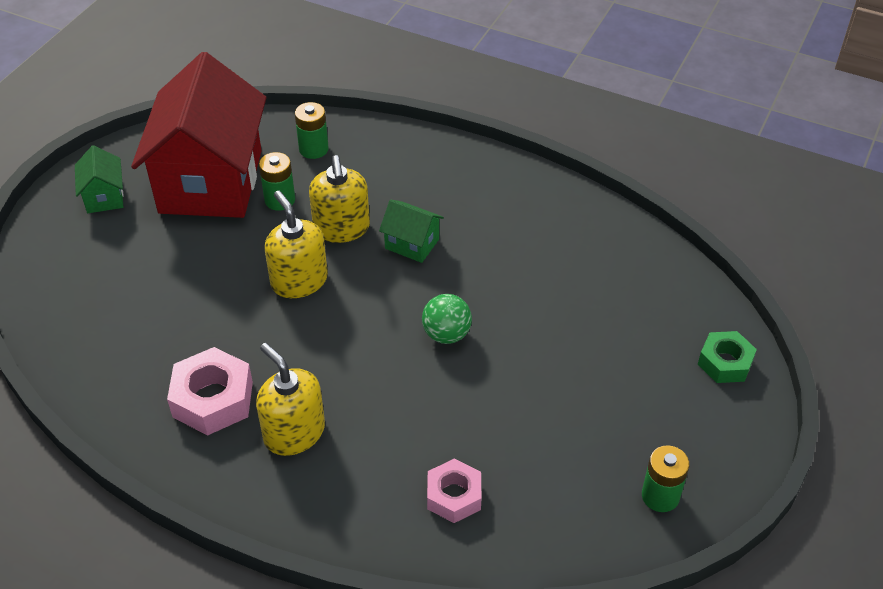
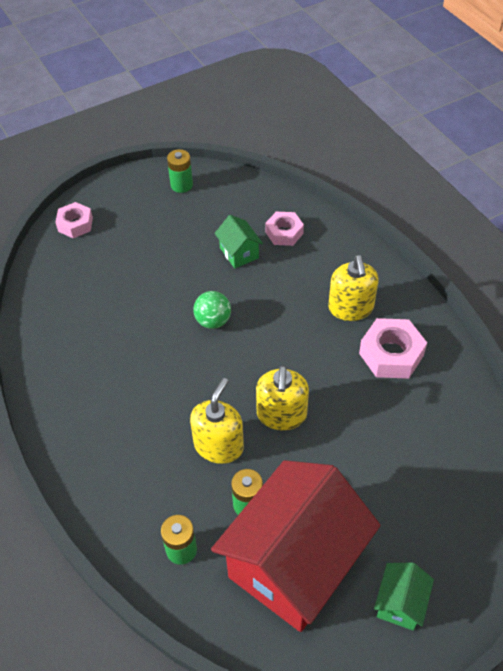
camera: 145 degrees left, 5 degrees up
(412, 244) = (179, 401): green house -> green house (239, 253)
(725, 363) = (75, 224): green nut -> pink nut

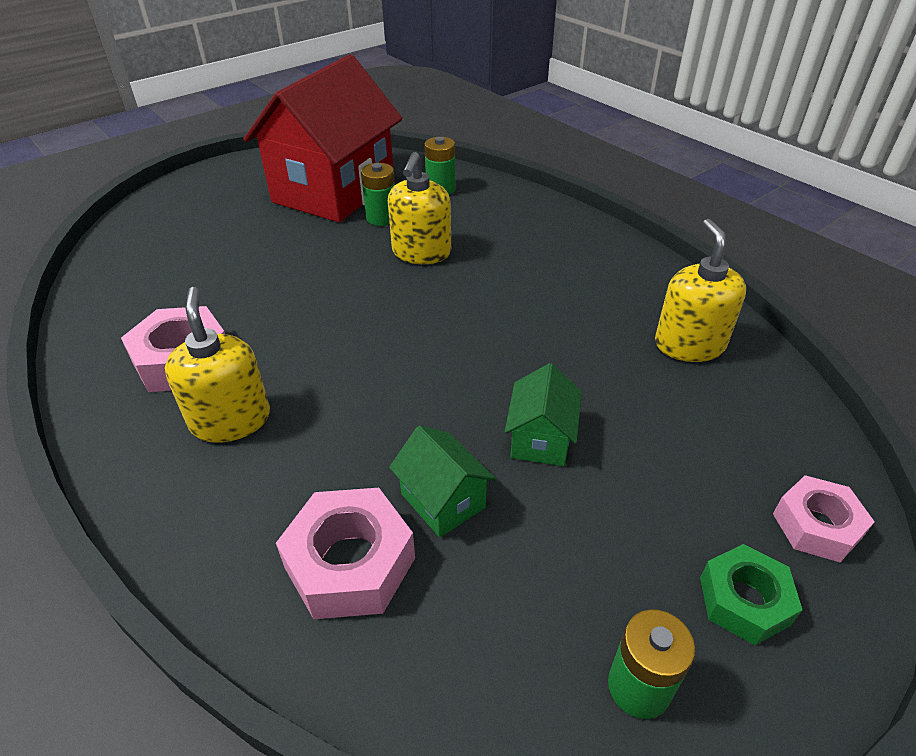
camera: 170 degrees right, 10 degrees down
(127, 203) = (744, 600): none -> green nut
(213, 321) = (462, 375): green ball -> none
(281, 414) = (348, 283): yellow soap dispenser -> yellow soap dispenser (689, 344)
(284, 233) = (350, 563): pink nut -> pink nut, size x1.50
(400, 603) = (240, 181): green house -> green house (540, 439)

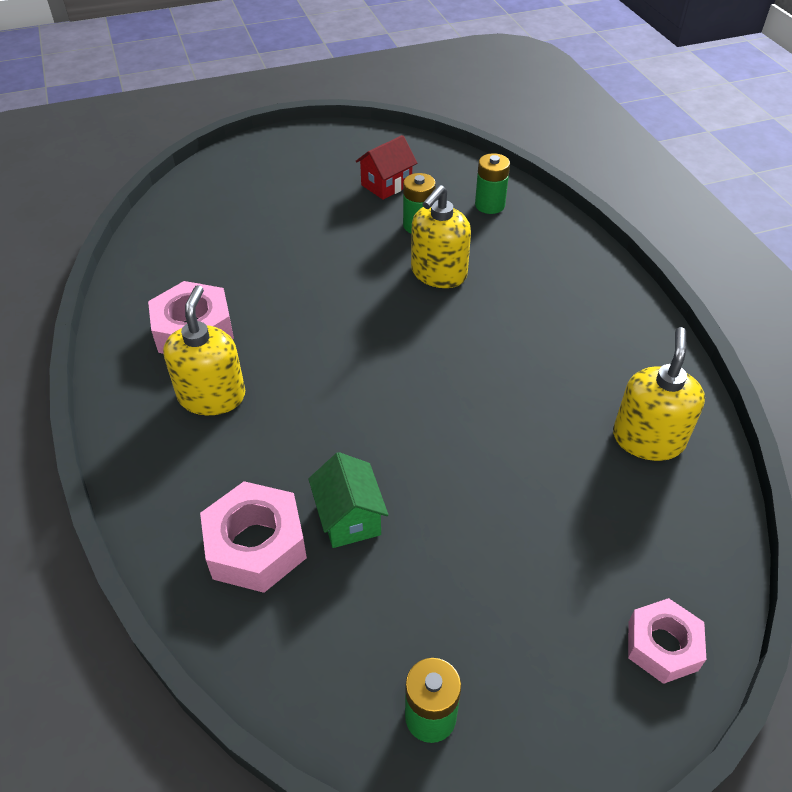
camera: 20 degrees right, 5 degrees up
(334, 191) = (386, 185): red house -> red house, size x0.41
(540, 439) = (457, 490): green house -> none
(744, 600) = (556, 684): green nut -> none

